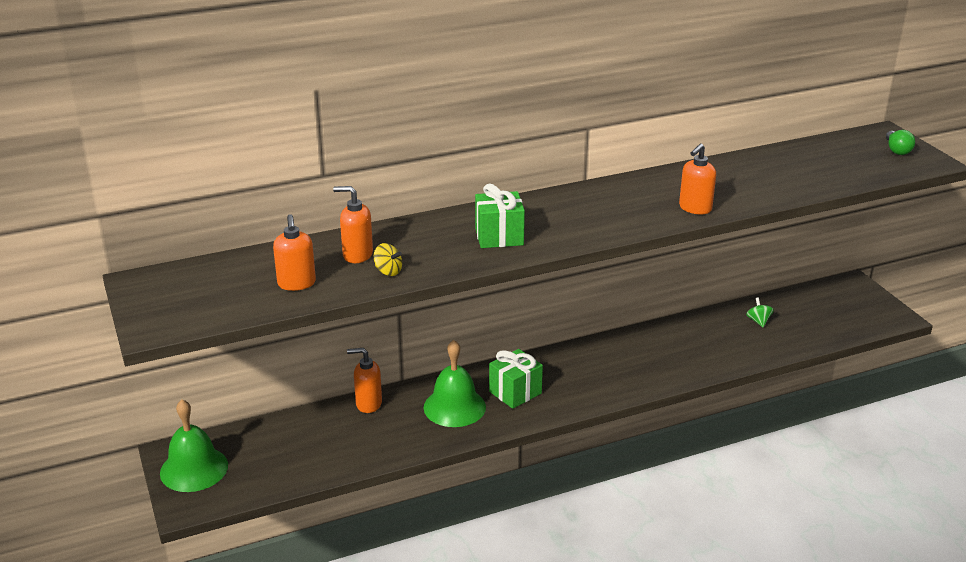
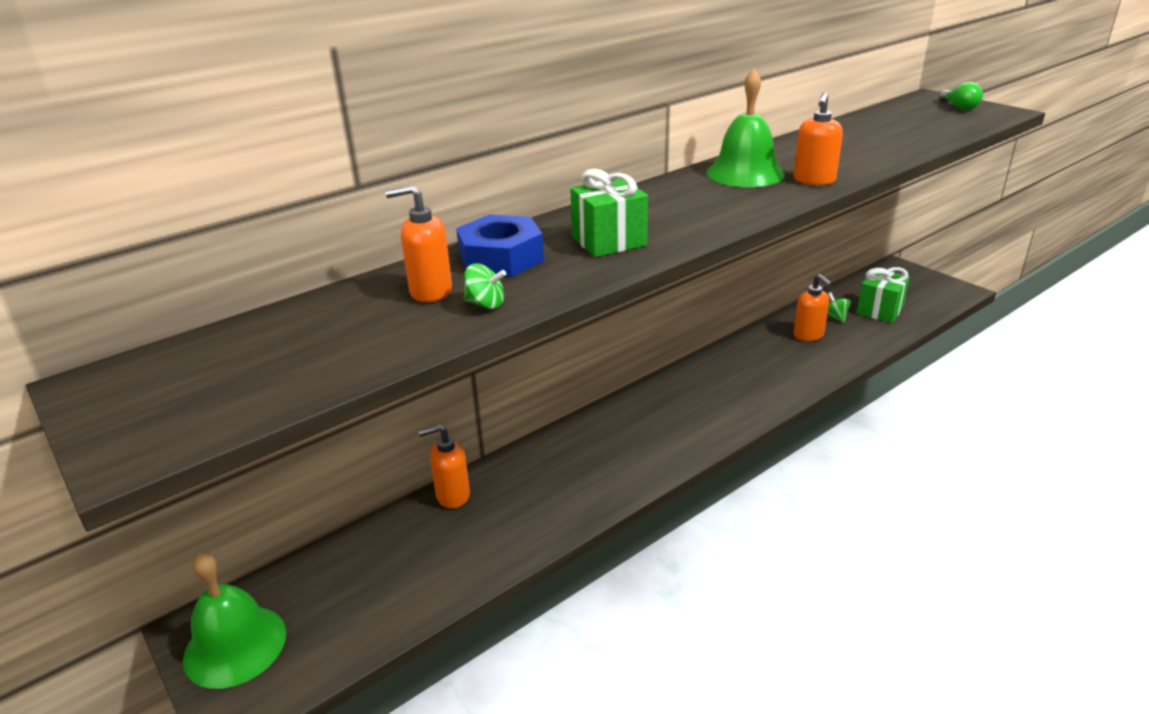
camera: 15 degrees left, 0 degrees up
(296, 284) = (356, 343): orange soap dispenser -> orange soap dispenser (809, 335)
(388, 271) = (485, 304): yellow spinning top -> green spinning top
(416, 237) = (501, 258): none -> blue nut
(454, 407) = (562, 476): green bell -> green bell (745, 173)
(515, 392) = (625, 443): green gift -> green gift (879, 310)

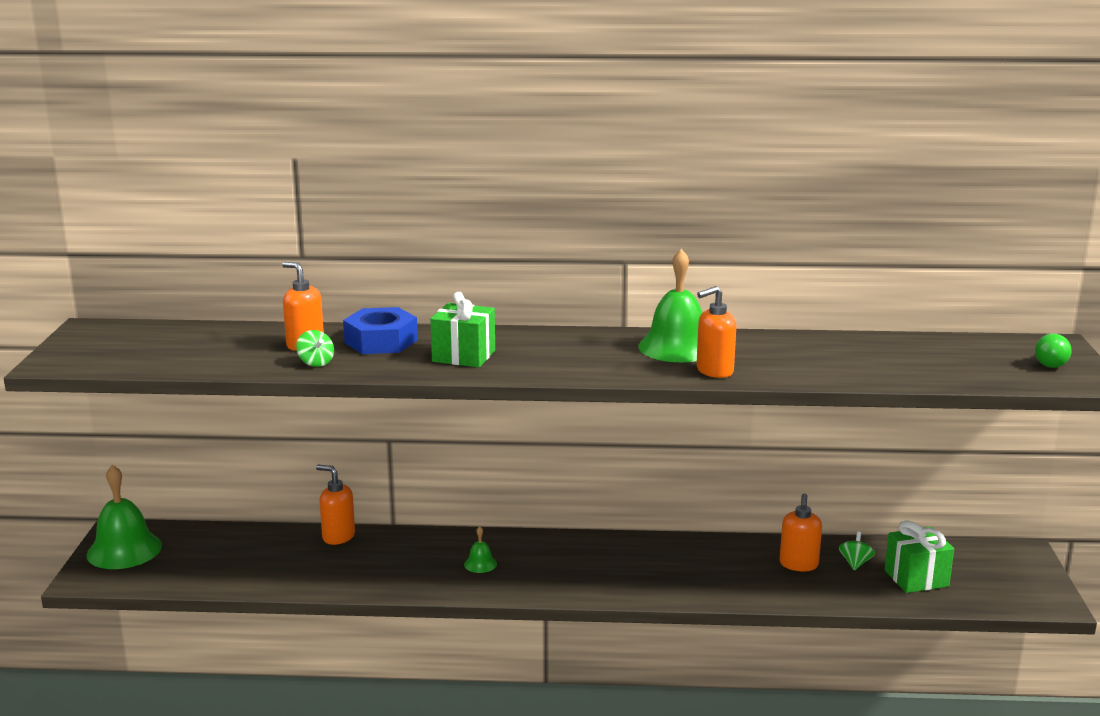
camera: 40 degrees right, 10 degrees down
(612, 451) = (480, 564): none -> green bell

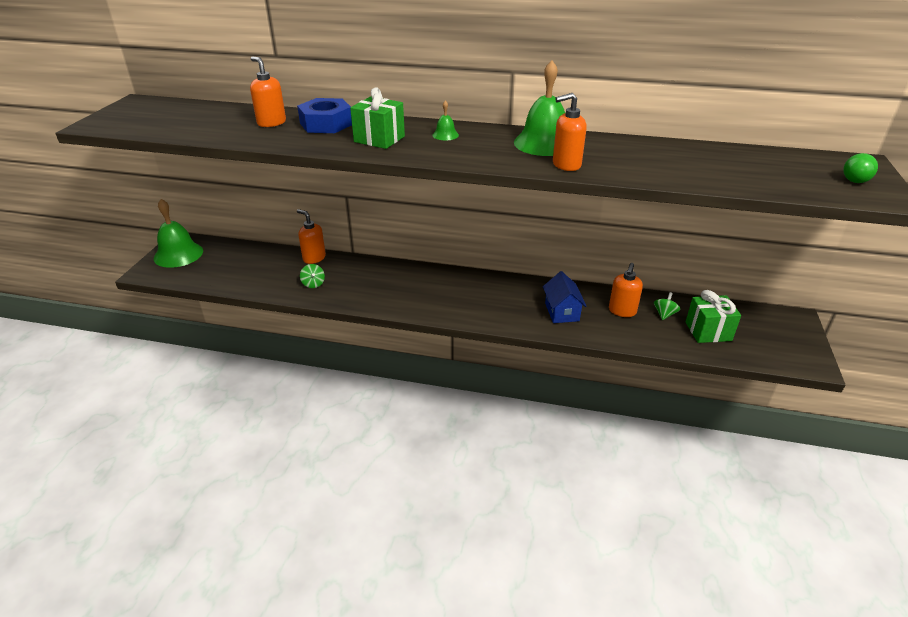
camera: 10 degrees right, 15 degrees up
(316, 362) = (270, 137): green spinning top -> green spinning top (313, 284)
(480, 564) = (399, 287): green bell -> green bell (445, 135)
(718, 573) = (562, 312): none -> blue house

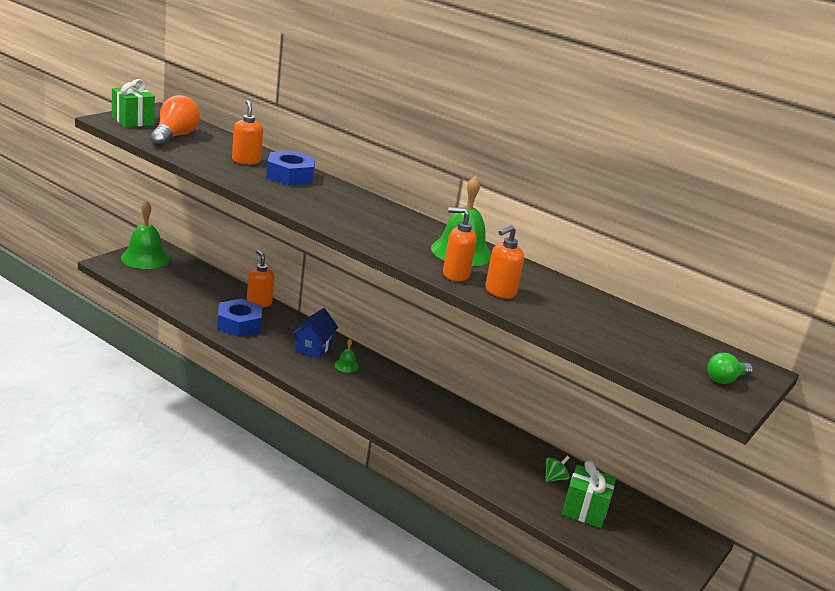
camera: 20 degrees right, 10 degrees down
(178, 121) = (174, 136): none -> orange light bulb
(313, 284) = (239, 324): green spinning top -> blue nut
(379, 139) = (319, 202): green gift -> green gift (133, 121)
(445, 135) = (381, 217): green bell -> green bell (346, 365)
(562, 312) = (449, 435): blue house -> blue house (313, 347)
(622, 311) = (512, 458): orange soap dispenser -> orange soap dispenser (500, 292)

